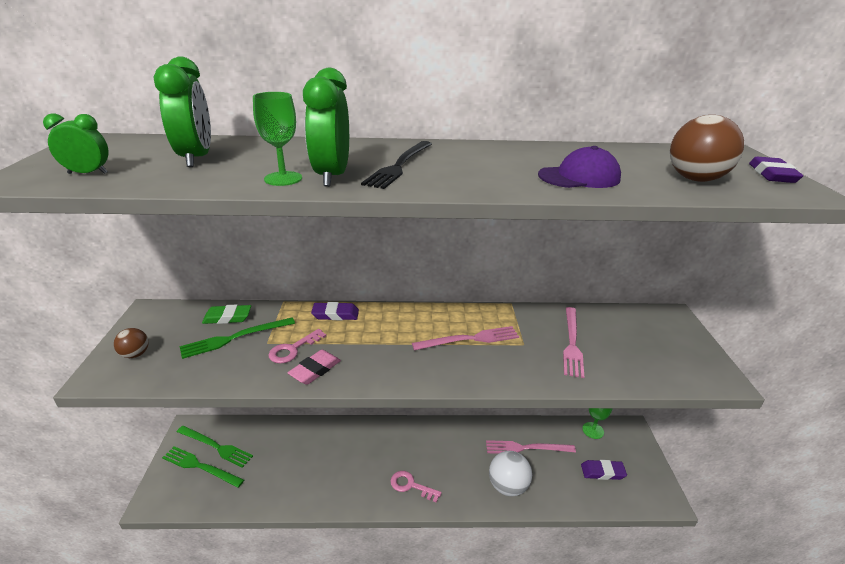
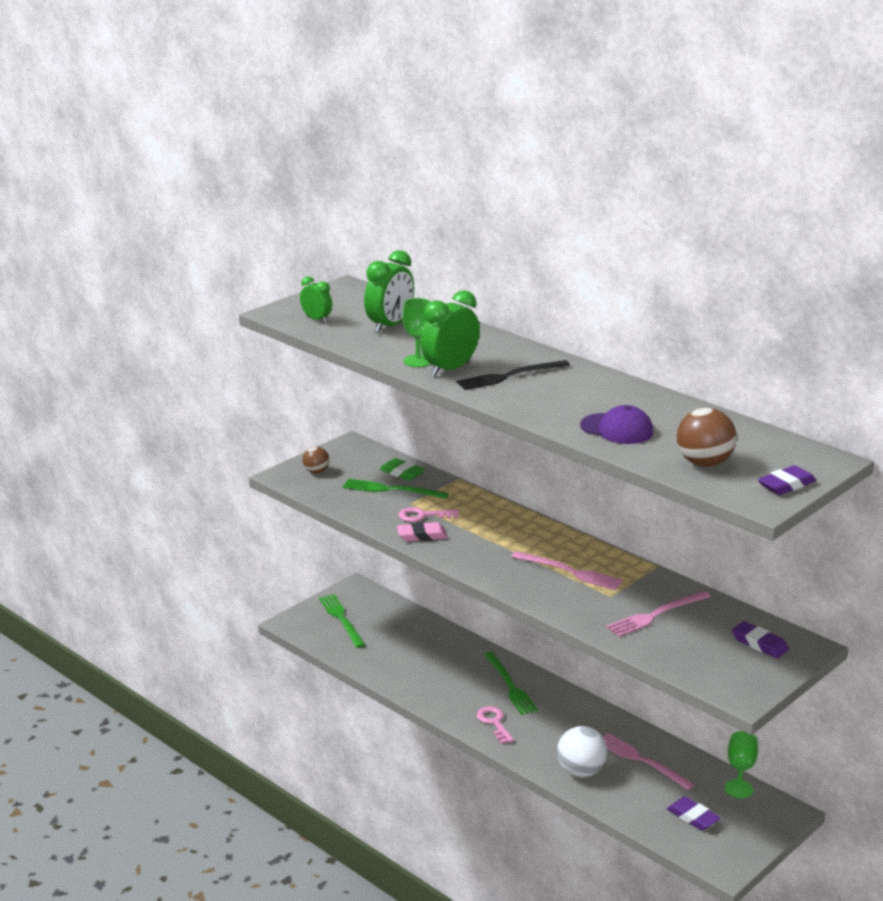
camera: 45 degrees right, 5 degrees down
(216, 446) = (365, 611): green fork -> green fork (510, 685)
(335, 314) = (487, 506): purple eraser -> purple eraser (759, 644)

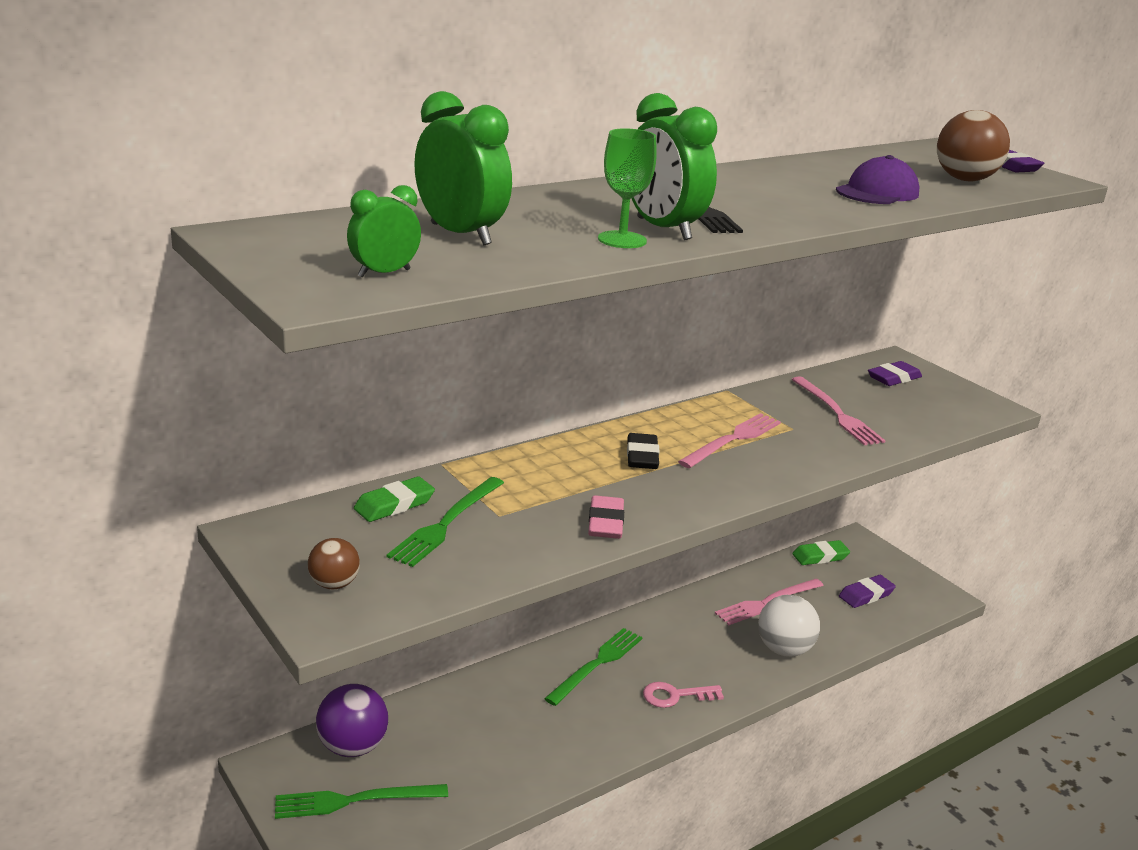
camera: 80 degrees left, 0 degrees up
(383, 609) = (352, 747): none -> purple ball
(423, 516) = (545, 511): pink key -> none
(510, 685) = (597, 664): green fork -> green fork turned 45 degrees counterclockwise
(517, 540) = (642, 456): none -> black eraser
(738, 789) = (820, 556): green goblet -> green eraser

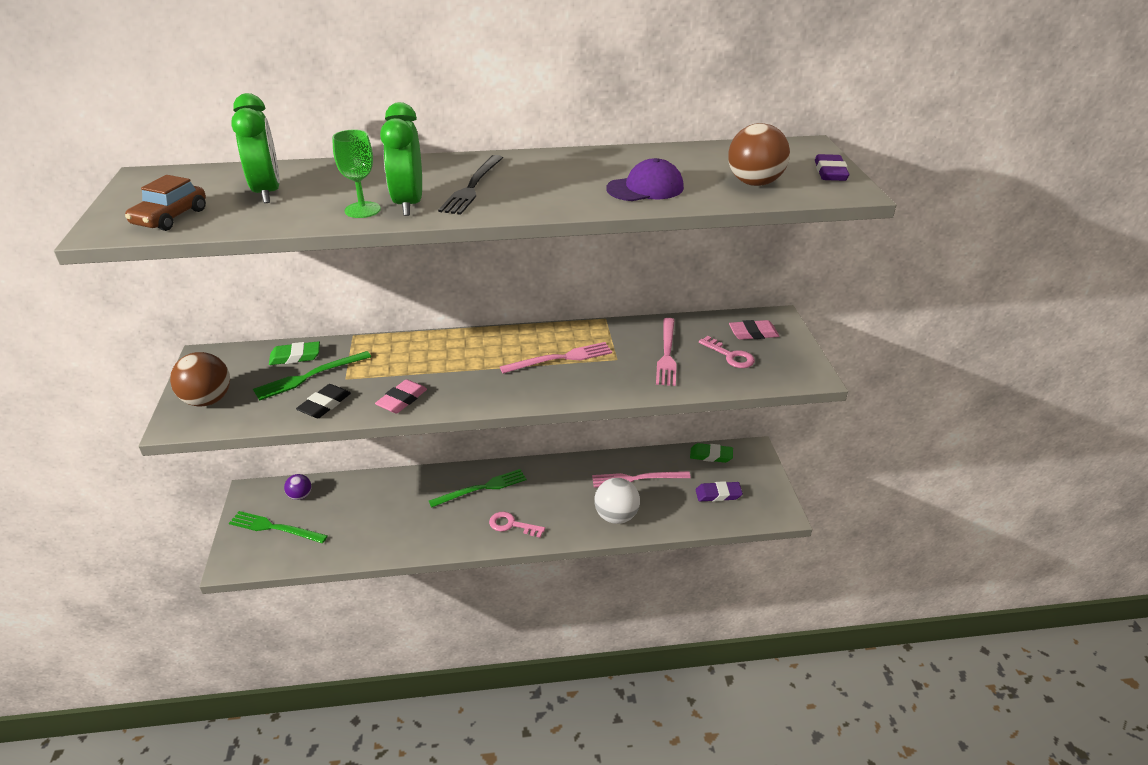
camera: 30 degrees right, 10 degrees up
(334, 584) = (208, 400): brown ball -> brown ball, size x1.70
(352, 747) = (300, 496): purple ball -> purple ball, size x0.59
(384, 273) = (170, 217): green clock -> brown car
(642, 456) = (482, 357): black eraser -> black eraser (325, 404)
(894, 378) = (753, 333): purple eraser -> pink eraser
(900, 403) = (730, 356): none -> pink key

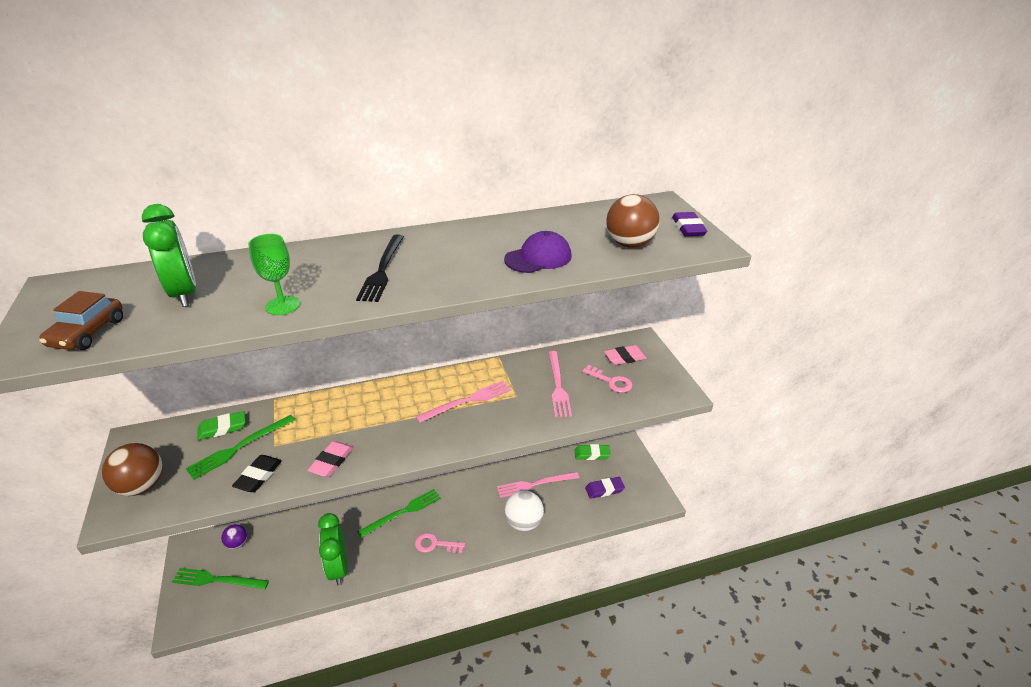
camera: 10 degrees left, 0 degrees up
(408, 204) = (326, 294): green clock -> green clock (338, 568)

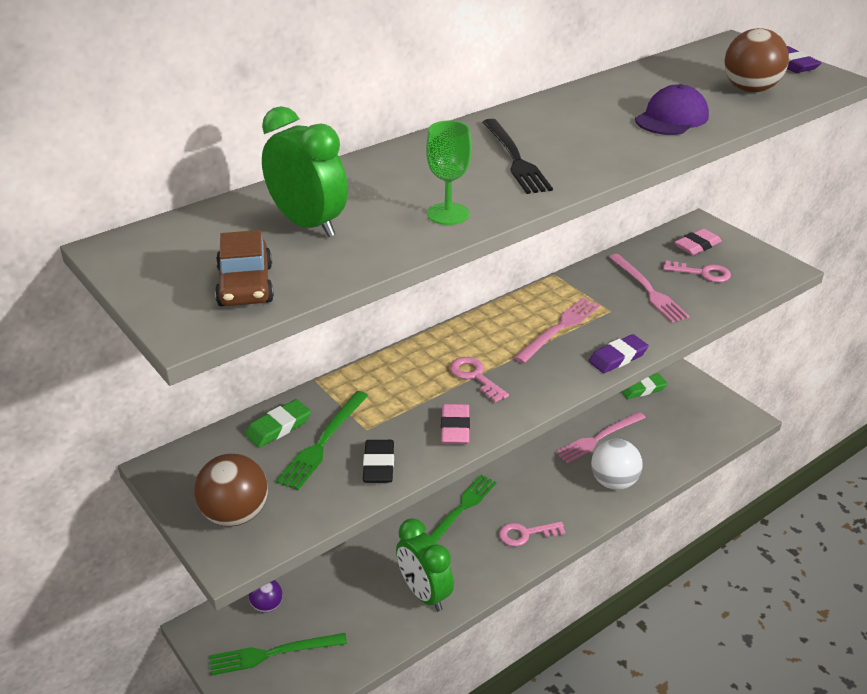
camera: 20 degrees left, 0 degrees up
(378, 424) = (475, 377): none -> pink key
(604, 489) = (681, 423): purple eraser -> purple eraser (617, 357)

